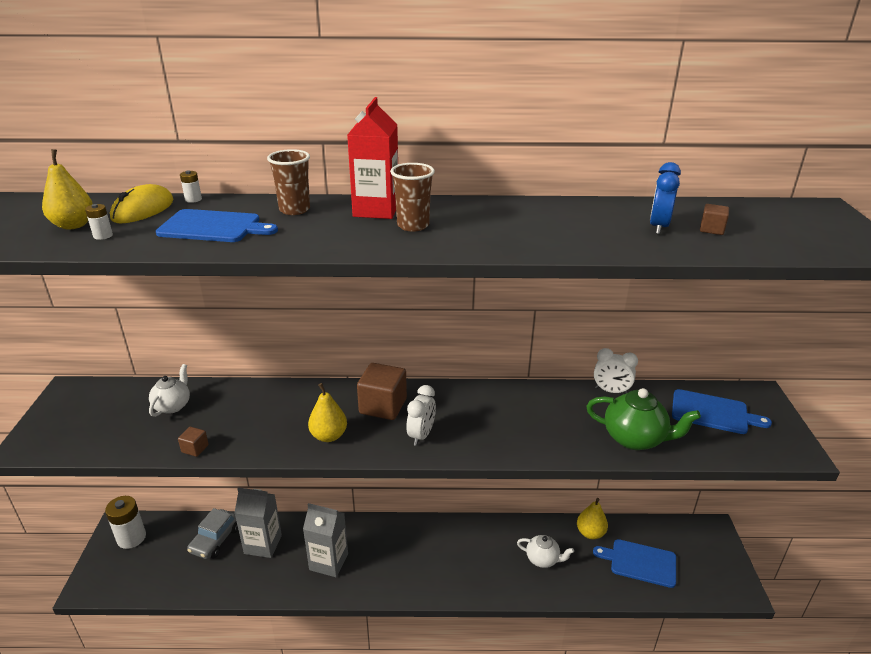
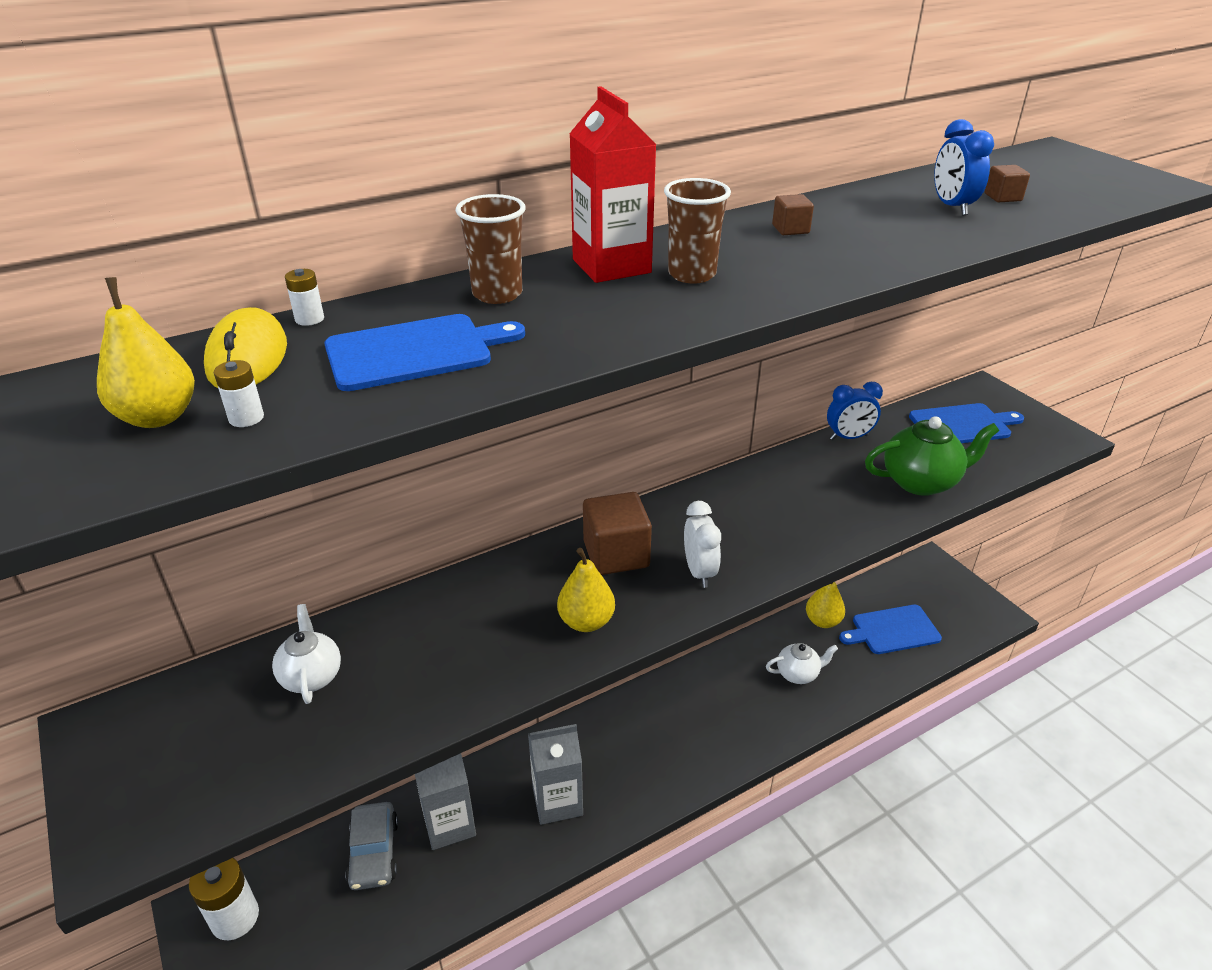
camera: 30 degrees left, 5 degrees up
(195, 448) = (414, 721): brown cube -> brown cube (790, 229)
(611, 391) = (848, 437): white clock -> blue clock

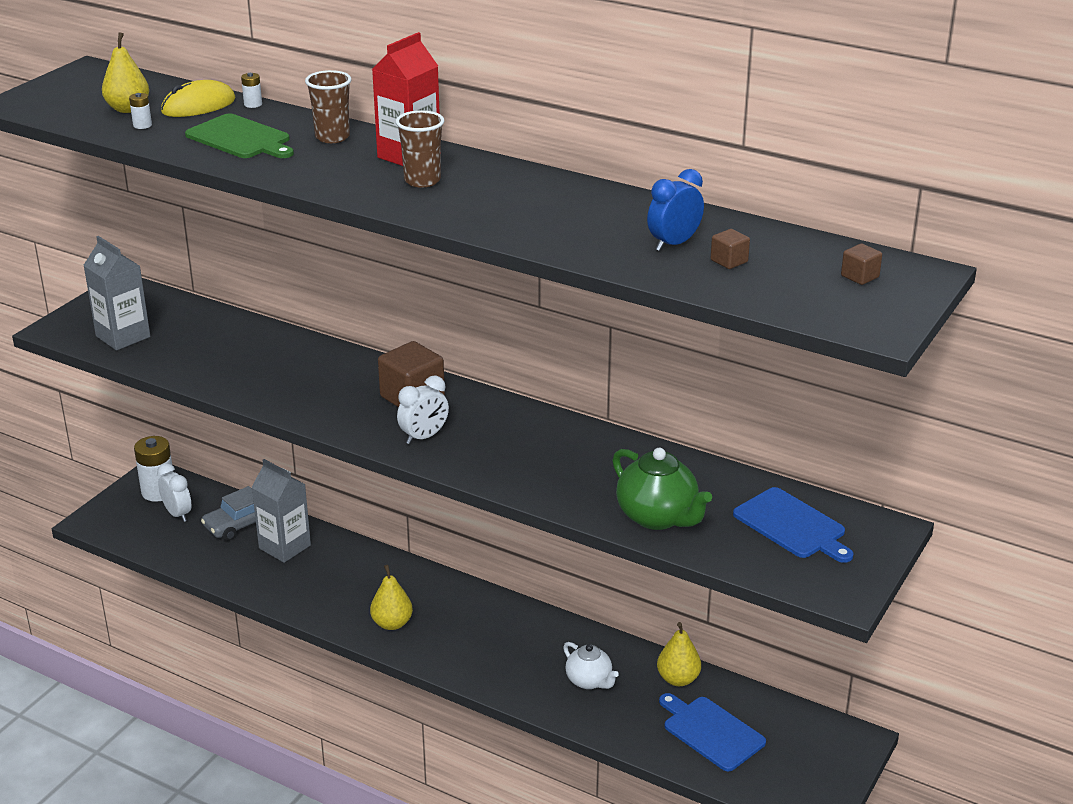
camera: 60 degrees right, 5 degrees down
(298, 912) = (177, 514): none -> white clock
(311, 676) = (206, 332): white teapot -> none
(415, 352) = (240, 138): blue cutting board -> green cutting board
(557, 801) = (341, 589): grey carton -> grey carton (123, 336)
(586, 621) = (330, 407): yellow pear -> yellow pear (392, 623)
(790, 229) = (544, 195): brown cube -> brown cube (860, 276)
(848, 437) = (692, 464): blue clock -> none

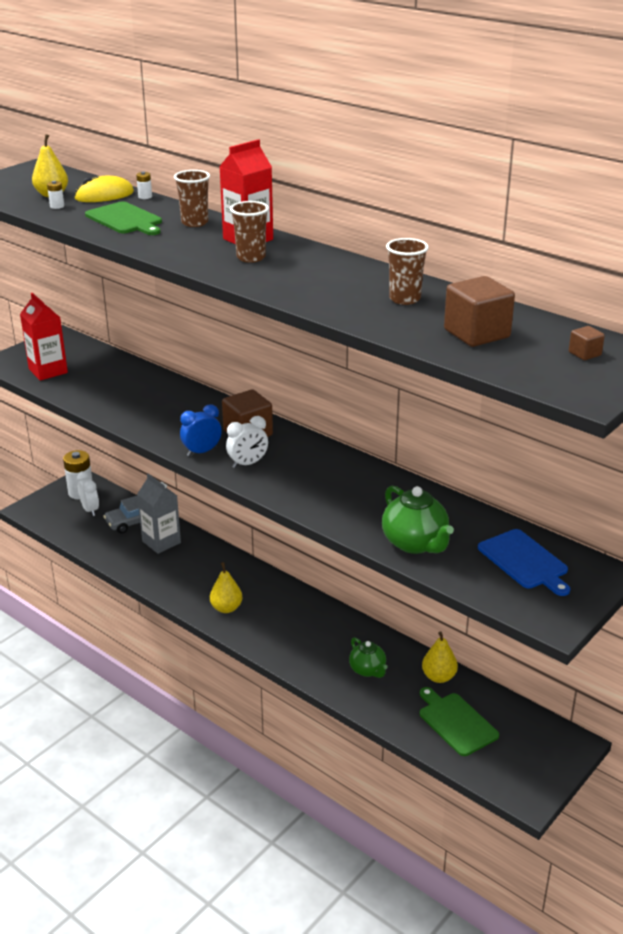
camera: 10 degrees right, 0 degrees up
(123, 336) = (48, 371): grey carton -> red carton
(589, 681) = (368, 670): white teapot -> green teapot
(629, 222) = (404, 299): none -> brown cup
(673, 244) = (435, 317): blue clock -> blue clock (202, 452)
(711, 732) = (456, 722): blue cutting board -> green cutting board
(729, 261) = (476, 334): brown cube -> brown cube, size x2.13

